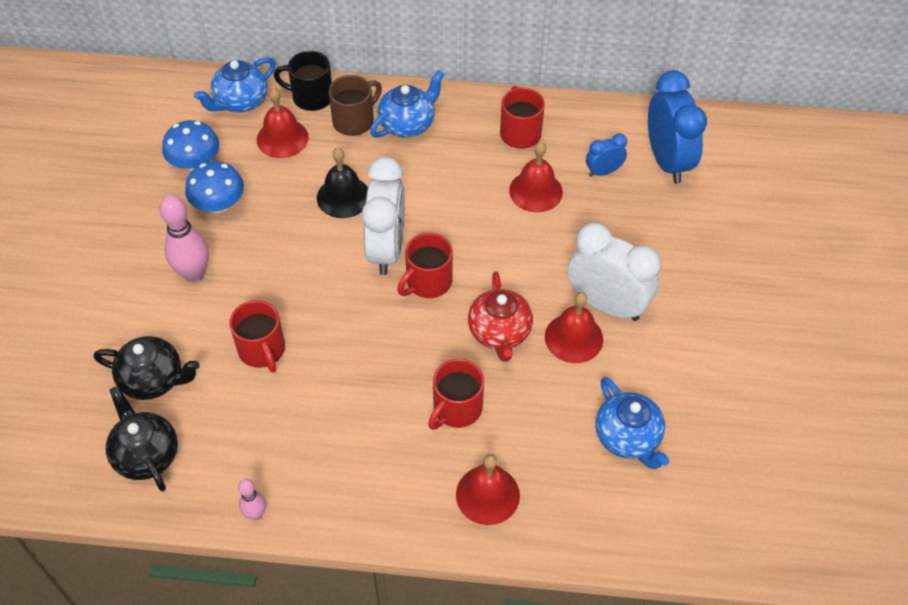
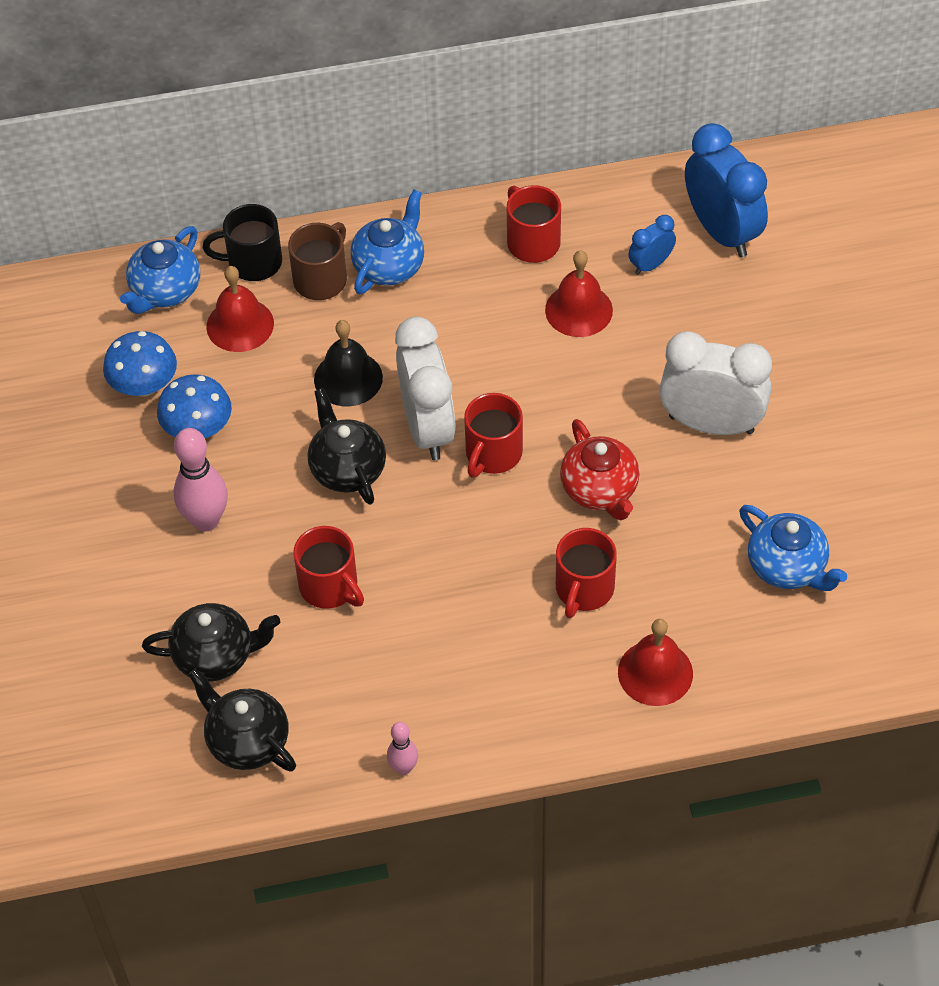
camera: 15 degrees left, 0 degrees up
(314, 264) = (347, 469): none -> black teapot
(574, 338) = (687, 472): red bell -> none

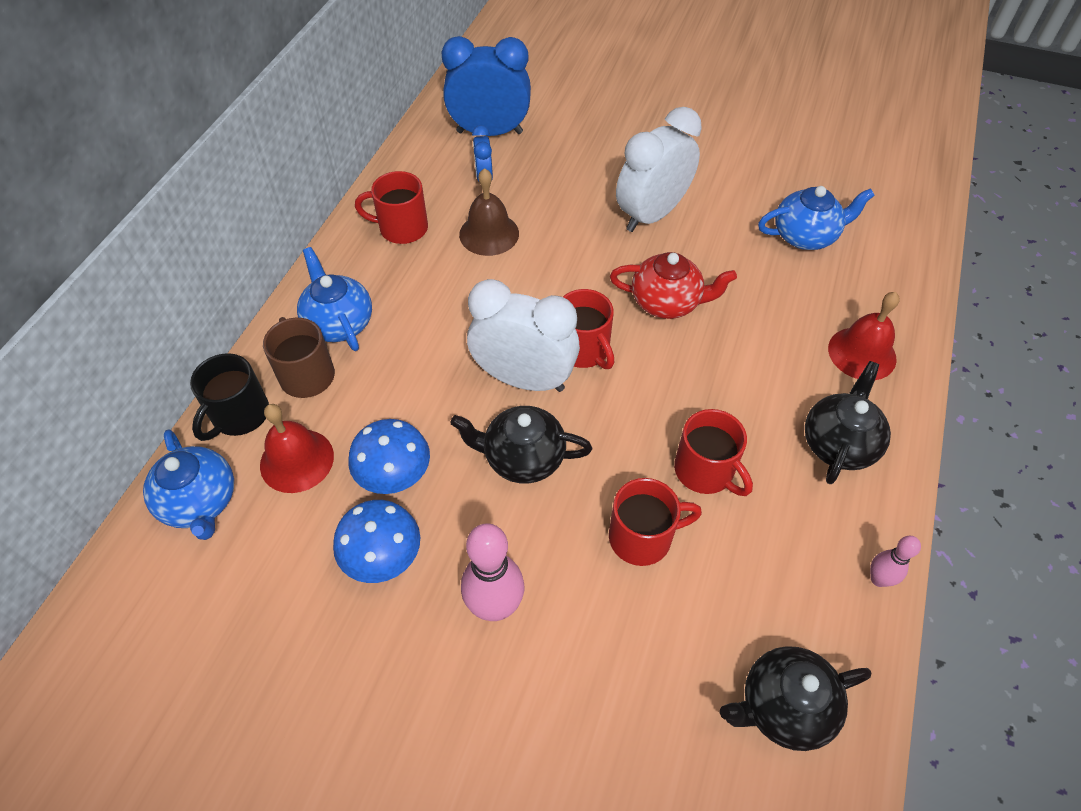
camera: 60 degrees left, 0 degrees up
(144, 385) = (291, 579): blue mushroom -> blue mushroom (394, 475)
(215, 656) = (663, 683): black teapot -> black teapot (839, 444)
(348, 378) = (427, 408): black bell -> none
(578, 310) = (489, 234): red bell -> brown bell
(584, 589) = (756, 358): red mug -> red mug (705, 471)

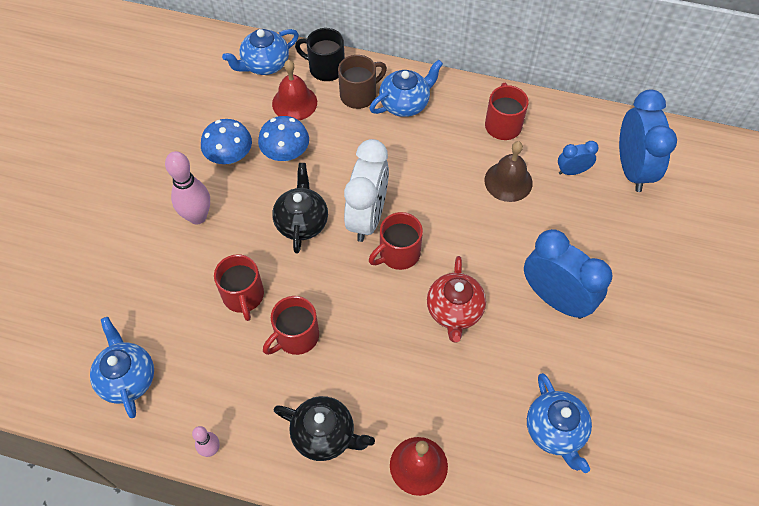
camera: 85 degrees right, 5 degrees up
(651, 215) = (555, 299): white clock -> blue clock
(784, 706) = (128, 378): black teapot -> blue teapot

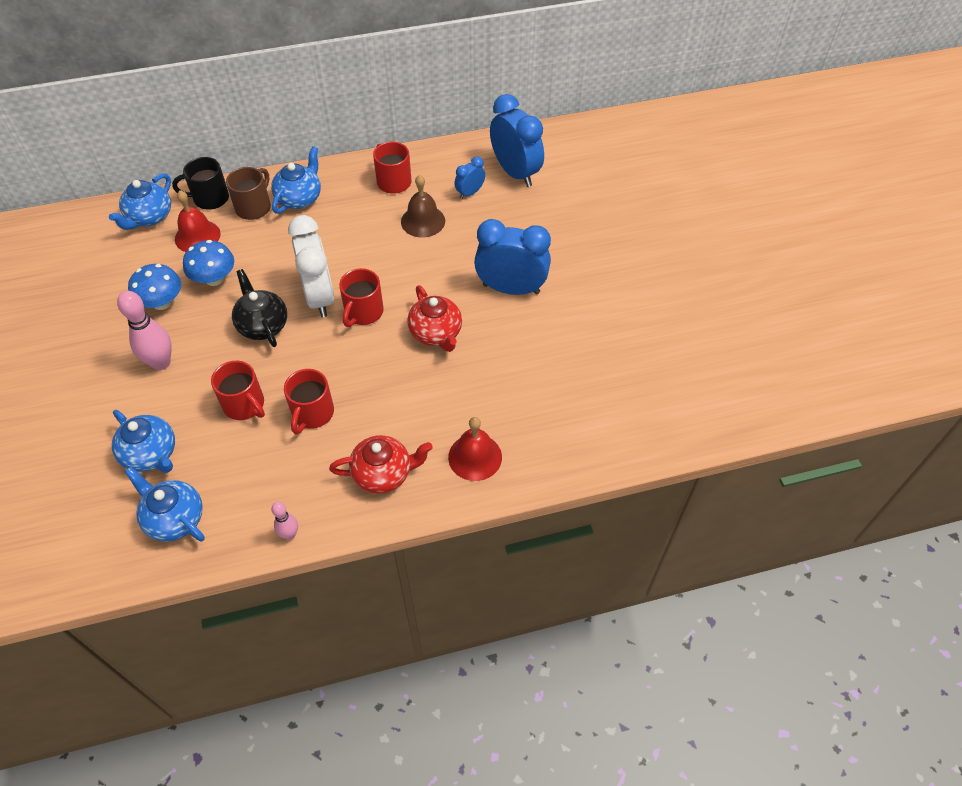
camera: 30 degrees left, 5 degrees down
(324, 435) = (383, 474): black teapot -> red teapot
(555, 430) = (566, 380): blue teapot -> blue teapot (151, 454)

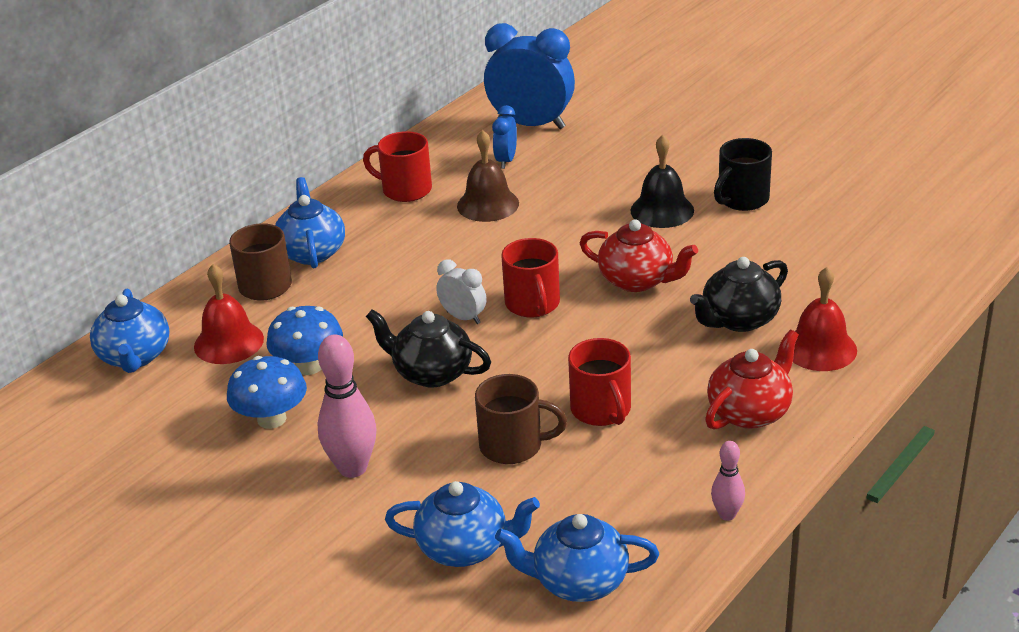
camera: 35 degrees left, 20 degrees down
(210, 198) = (194, 304): black mug -> black mug (742, 199)
(245, 405) = (513, 446): red mug -> brown mug
(319, 297) = (463, 317): white clock -> white clock, size x0.49
(456, 402) = (739, 320): none -> black teapot
(511, 289) = (662, 210): blue clock -> black bell

